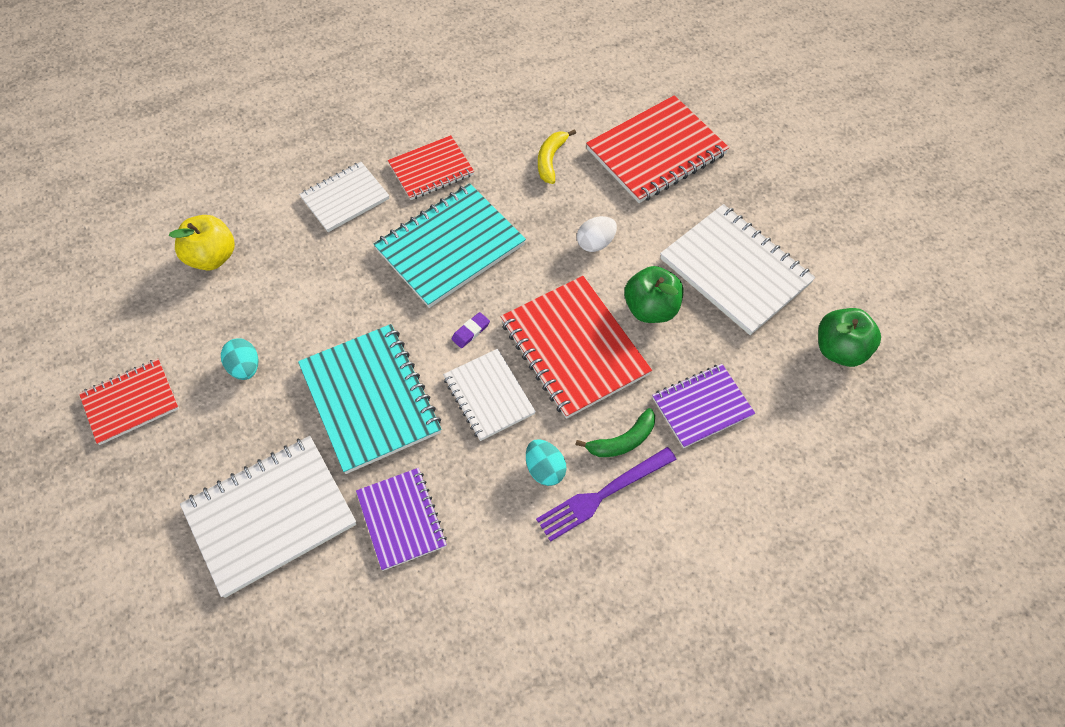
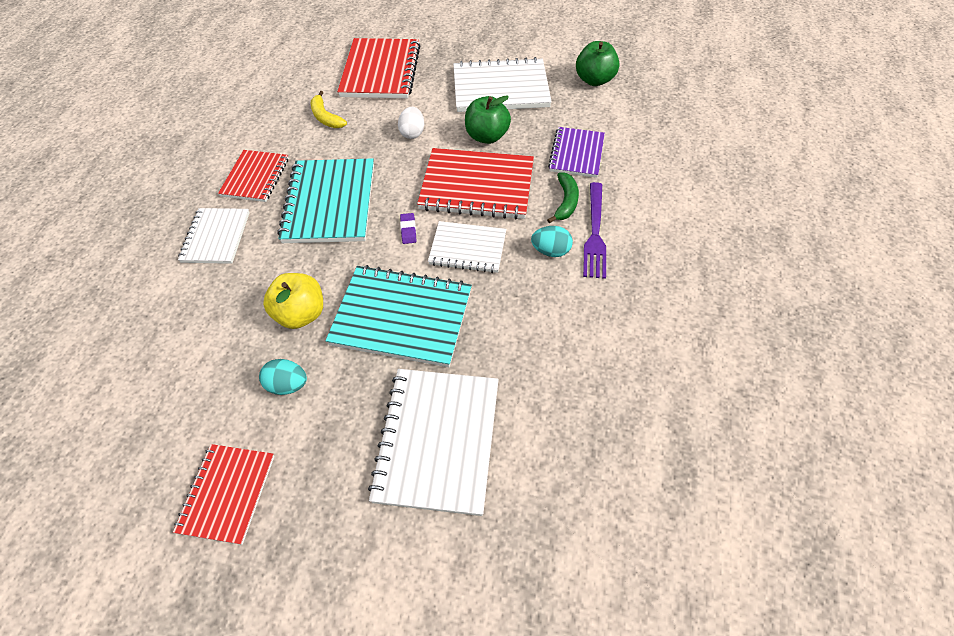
camera: 50 degrees left, 5 degrees down
(212, 257) = (159, 352): yellow apple -> yellow apple (301, 314)
(402, 519) = (517, 353): purple notebook -> none

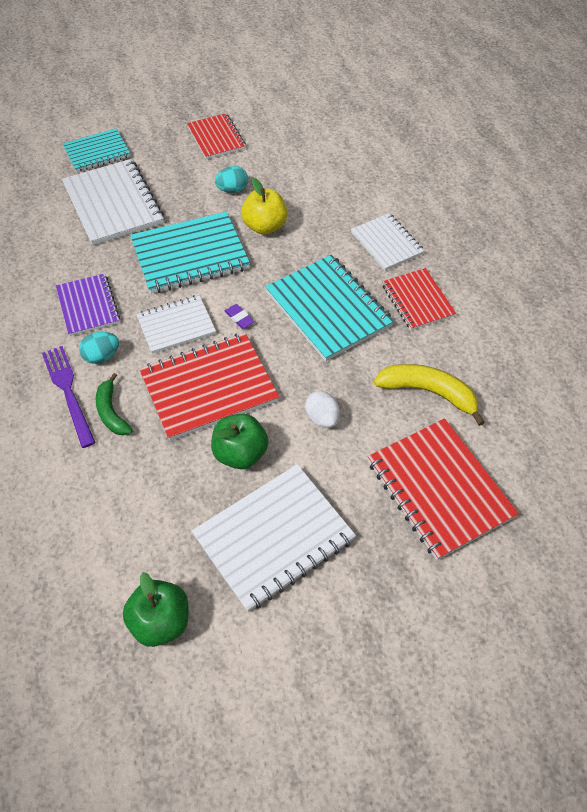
camera: 145 degrees right, 0 degrees up
(326, 117) = (428, 392): yellow banana -> yellow banana, size x1.55
(401, 566) = (97, 152): none -> turquoise notebook
(576, 154) = (128, 478): purple notebook -> purple notebook (88, 306)

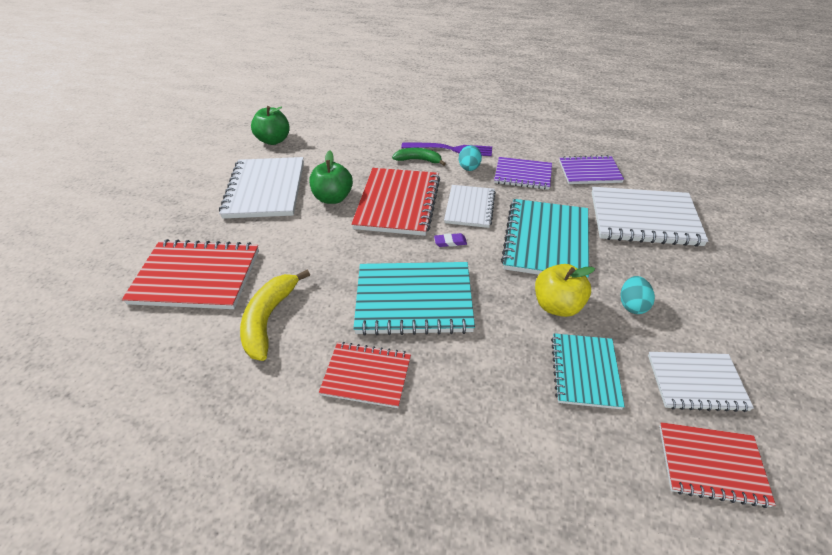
camera: 125 degrees right, 10 degrees down
(50, 257) = (589, 172): none -> purple notebook
(97, 152) = (735, 231): turquoise notebook -> turquoise notebook (584, 371)
(216, 138) = (742, 329): red notebook -> red notebook (711, 465)
(322, 418) = (316, 245): white egg -> none
(387, 243) = (466, 399): white notebook -> white notebook (696, 382)
(428, 392) = (269, 319): yellow banana -> yellow banana turned 135 degrees clockwise

